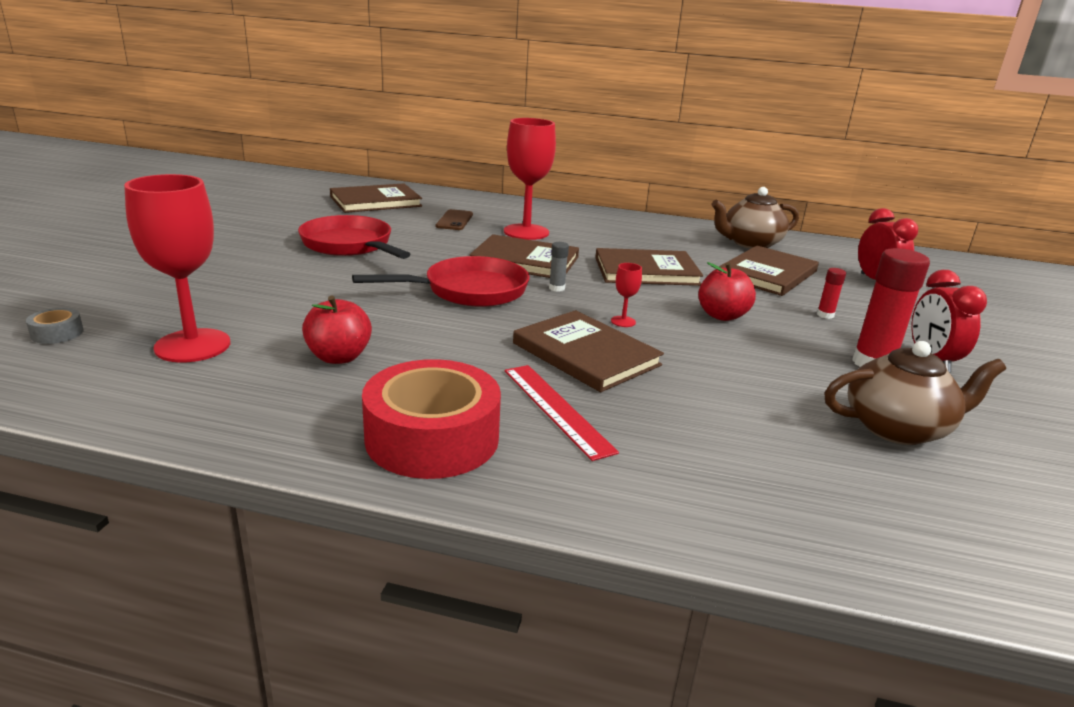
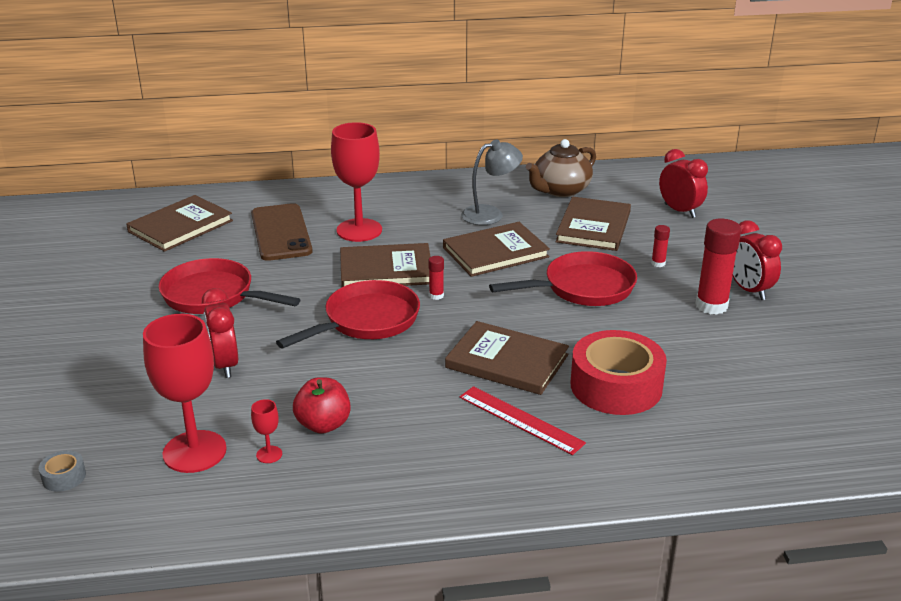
camera: 20 degrees left, 5 degrees up
(302, 291) = (225, 365): none -> red clock
(432, 438) = (454, 473): red tape -> red tape (616, 386)
(454, 220) = (281, 233): brown phone -> brown phone, size x1.80
(556, 288) = (436, 296): grey glue stick -> red glue stick
(623, 321) = (513, 318): red goblet -> red goblet (269, 454)
(664, 245) = (490, 214): none -> grey lamp
(722, 315) = (583, 288): red apple -> red pan
(897, 428) = (749, 362): brown teapot -> none

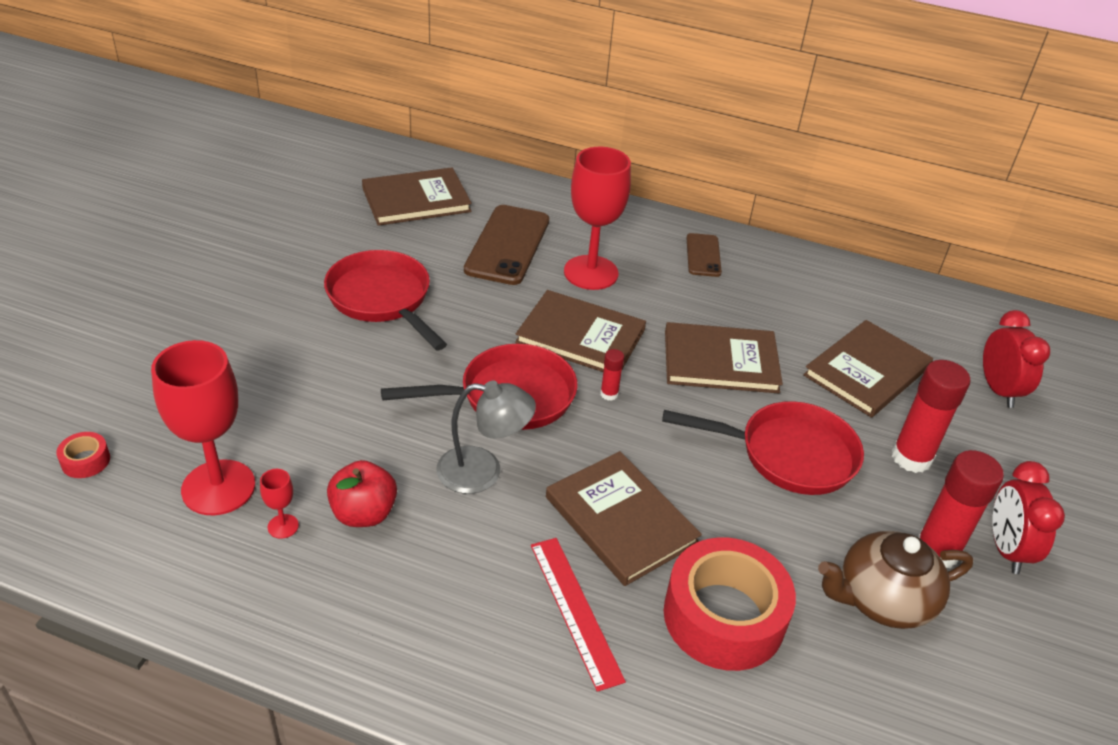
camera: 25 degrees right, 10 degrees up
(64, 477) = (85, 461): grey tape -> red tape
(225, 365) = (328, 391): red clock -> none
(430, 196) = (703, 255): none -> brown phone
(490, 214) = (754, 305): grey lamp -> grey lamp (483, 472)
(560, 190) = (864, 303): brown teapot -> brown teapot (882, 600)
(658, 263) = (911, 458): red glue stick -> red glue stick, size x2.11

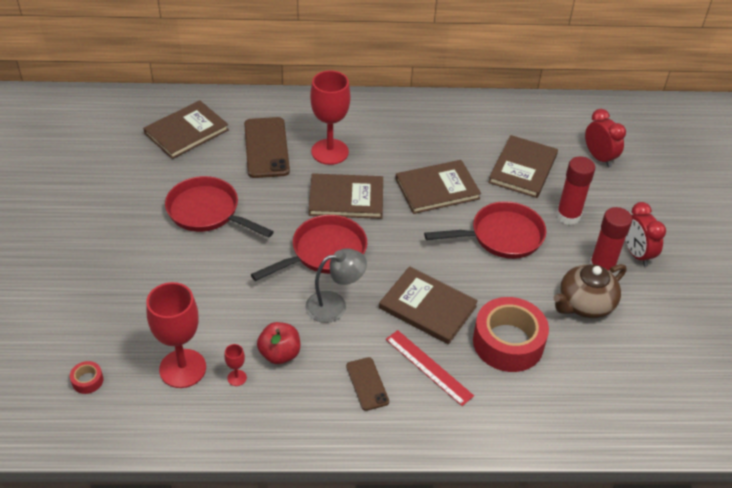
camera: 20 degrees left, 5 degrees up
(609, 394) = (382, 231): red glue stick -> none
(703, 255) = (393, 118): brown phone -> brown phone (367, 384)

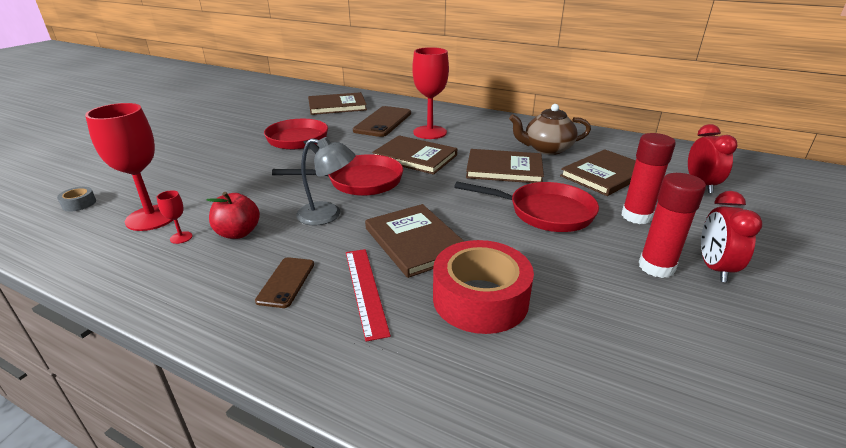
camera: 30 degrees right, 15 degrees down
(87, 381) = (79, 204): red tape -> grey tape
(584, 304) = (611, 294): brown teapot -> brown teapot (547, 149)

